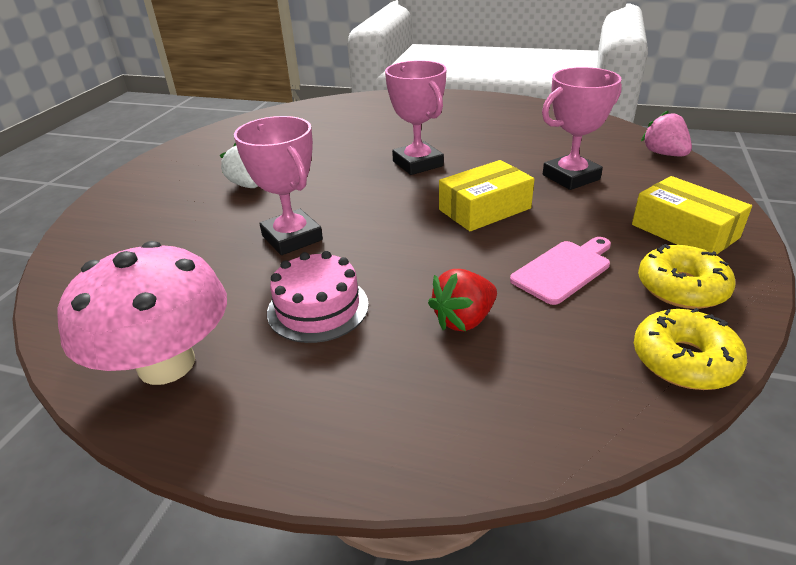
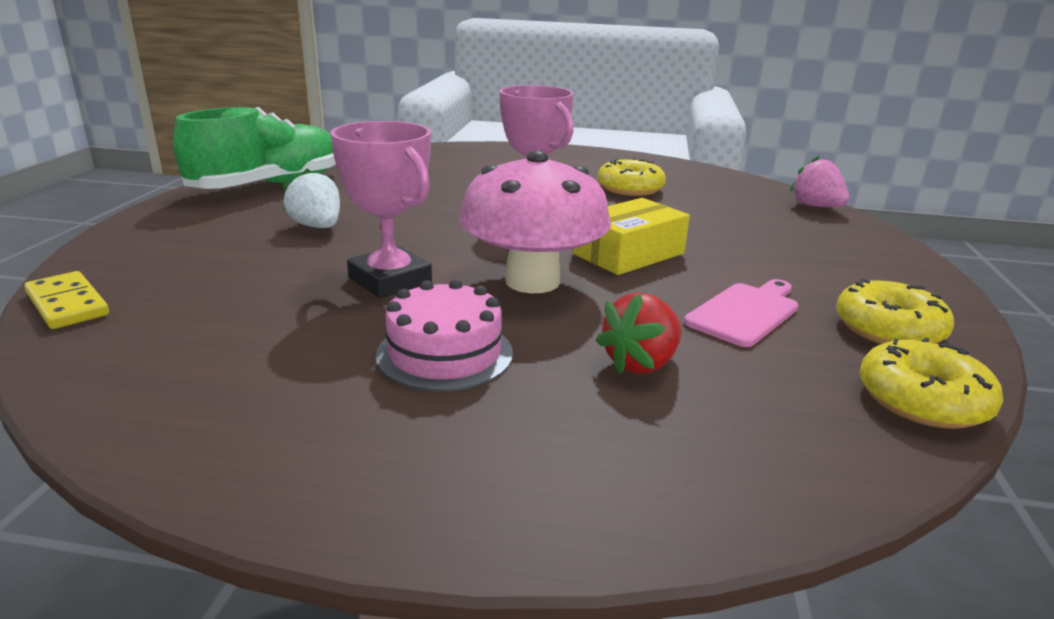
camera: 10 degrees left, 10 degrees down
(66, 261) = (67, 304): none -> yellow domino
(166, 364) = (242, 420): pink mushroom -> pink mushroom (532, 281)
(220, 144) = (269, 186): none -> green shoe
(505, 138) = (630, 188): none -> yellow donut
(571, 177) = (719, 225): pink trophy -> none
(684, 231) = (868, 276): yellow box -> none

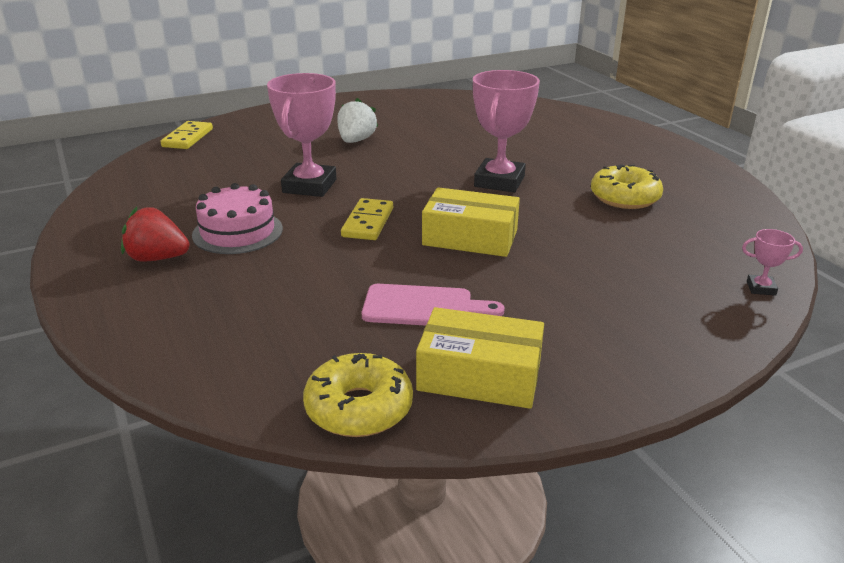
camera: 55 degrees right, 5 degrees up
(269, 186) = (397, 105): green shoe -> none
(532, 281) = (368, 222): pink mushroom -> yellow domino
(641, 363) = (292, 289): red strawberry -> red strawberry (157, 258)
(816, 206) = (761, 288): pink strawberry -> pink trophy
(888, 329) = (479, 376): yellow donut -> yellow box

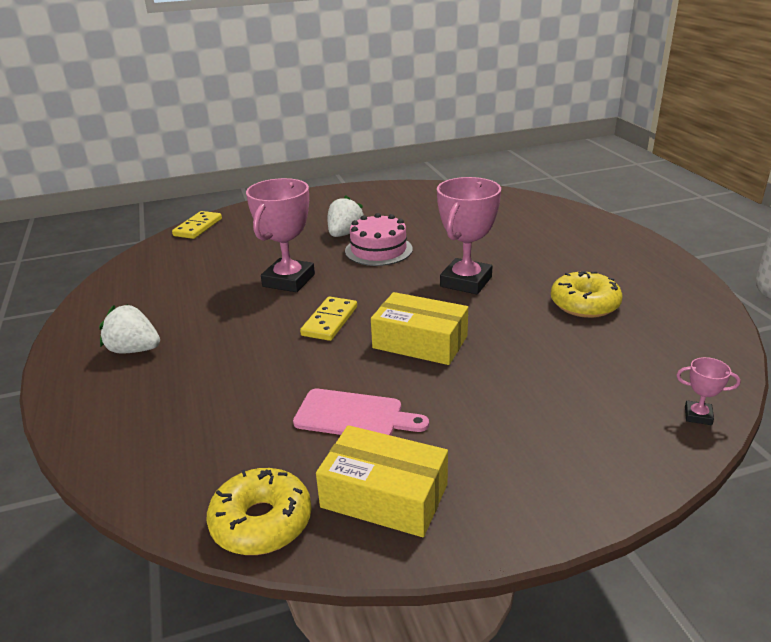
camera: 10 degrees right, 0 degrees up
(157, 258) = (134, 350): red strawberry -> white strawberry
(237, 232) = (211, 326): pink cake -> pink cake (378, 250)

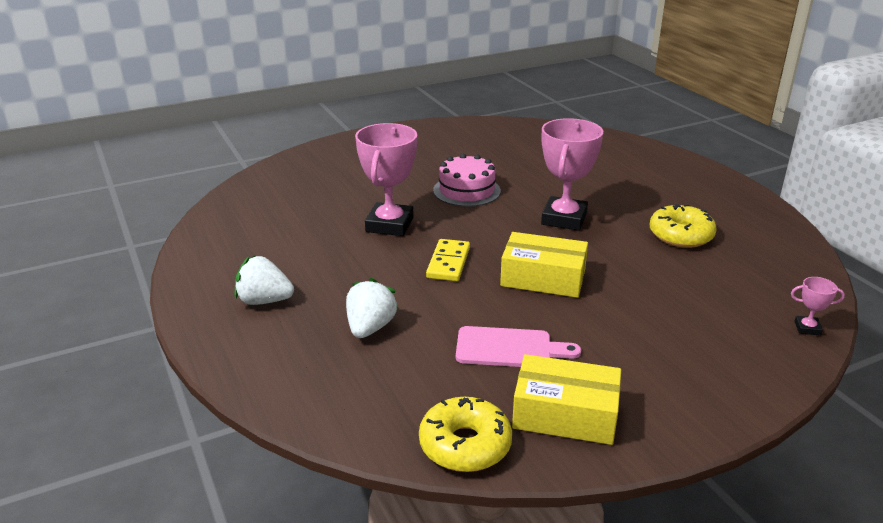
camera: 10 degrees left, 0 degrees up
(198, 227) = (267, 173): yellow domino -> none
(345, 234) = (425, 175): white strawberry -> white strawberry (370, 328)

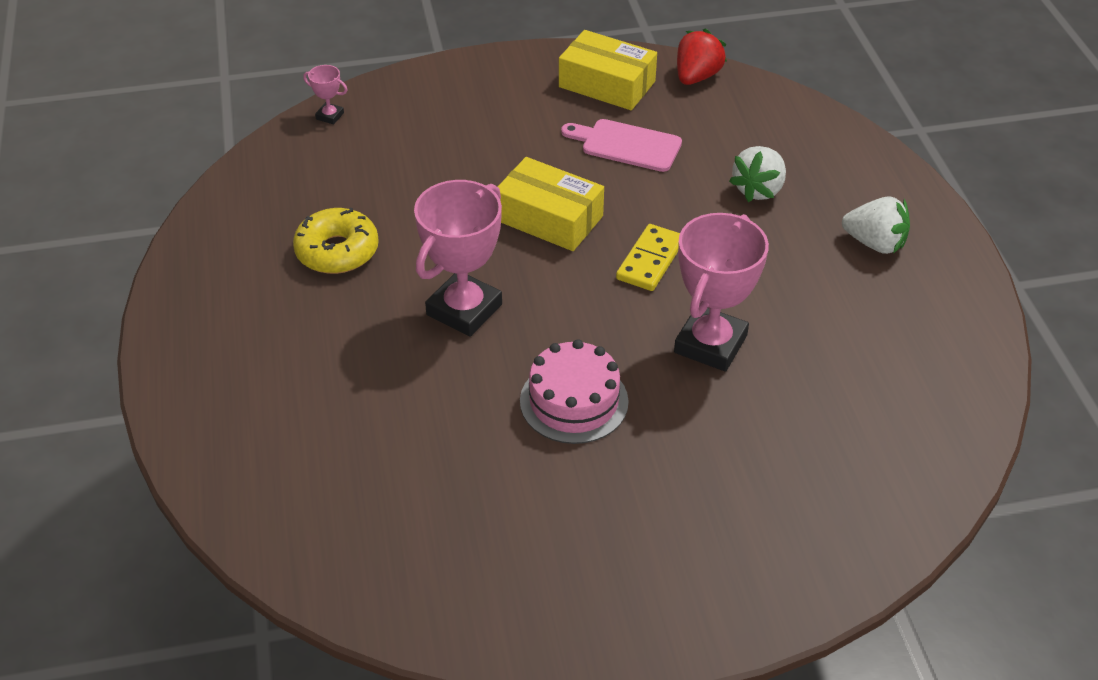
camera: 165 degrees left, 15 degrees up
(465, 445) = (696, 77): yellow donut -> red strawberry

